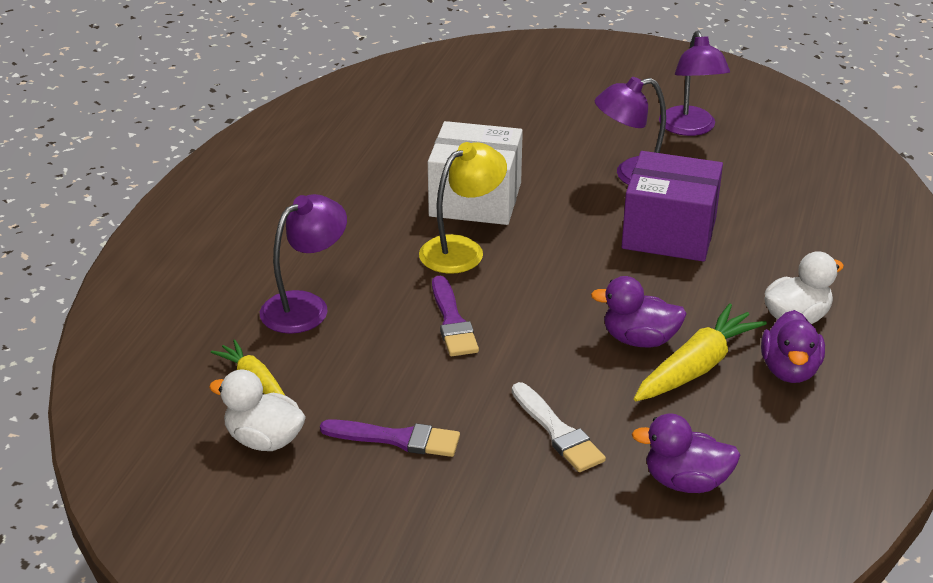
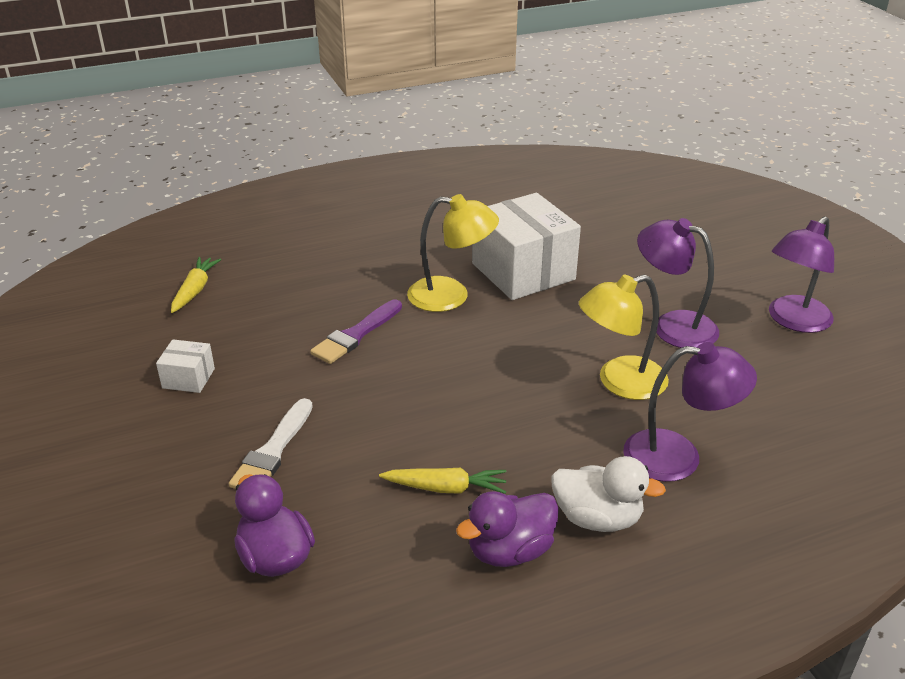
camera: 50 degrees right, 0 degrees up
(264, 440) = (135, 325): white duck -> none
(305, 306) = (300, 268): purple lamp -> purple lamp (678, 456)
(397, 439) = (188, 378): purple brush -> white box
(639, 340) = (445, 437): purple duck -> none
(669, 233) = (620, 382): purple box -> yellow lamp
(696, 367) = (446, 488): yellow carrot -> yellow carrot, size x0.62

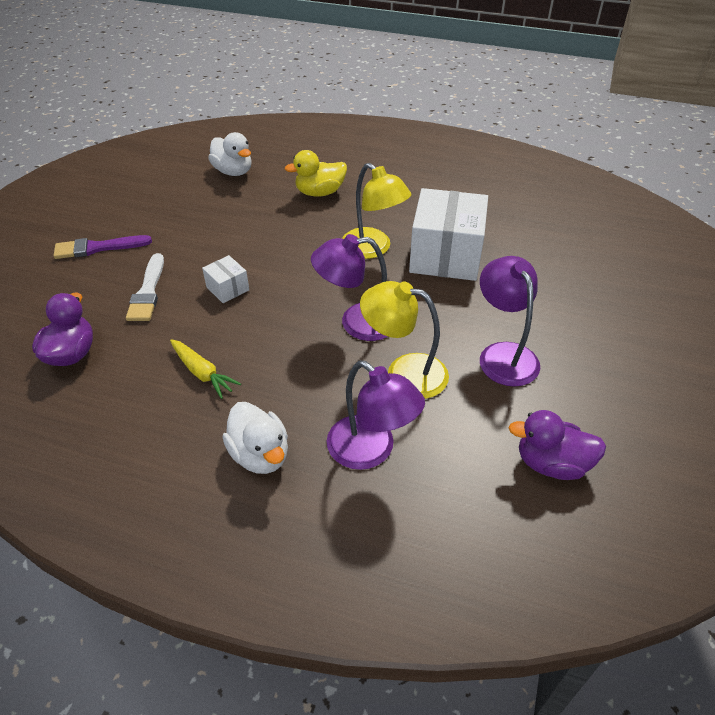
camera: 40 degrees right, 10 degrees up
(188, 378) = (164, 224): white box -> white box (227, 288)
(195, 290) = (233, 172): yellow carrot -> white duck
(273, 451) = (148, 292): white brush -> white brush turned 60 degrees counterclockwise
(325, 269) = (320, 192): none -> yellow duck
(356, 335) = (281, 245): purple brush -> purple brush (97, 248)
(510, 551) = (183, 437): purple duck -> purple duck (551, 464)
(793, 321) = (615, 408): purple lamp -> purple lamp (357, 322)

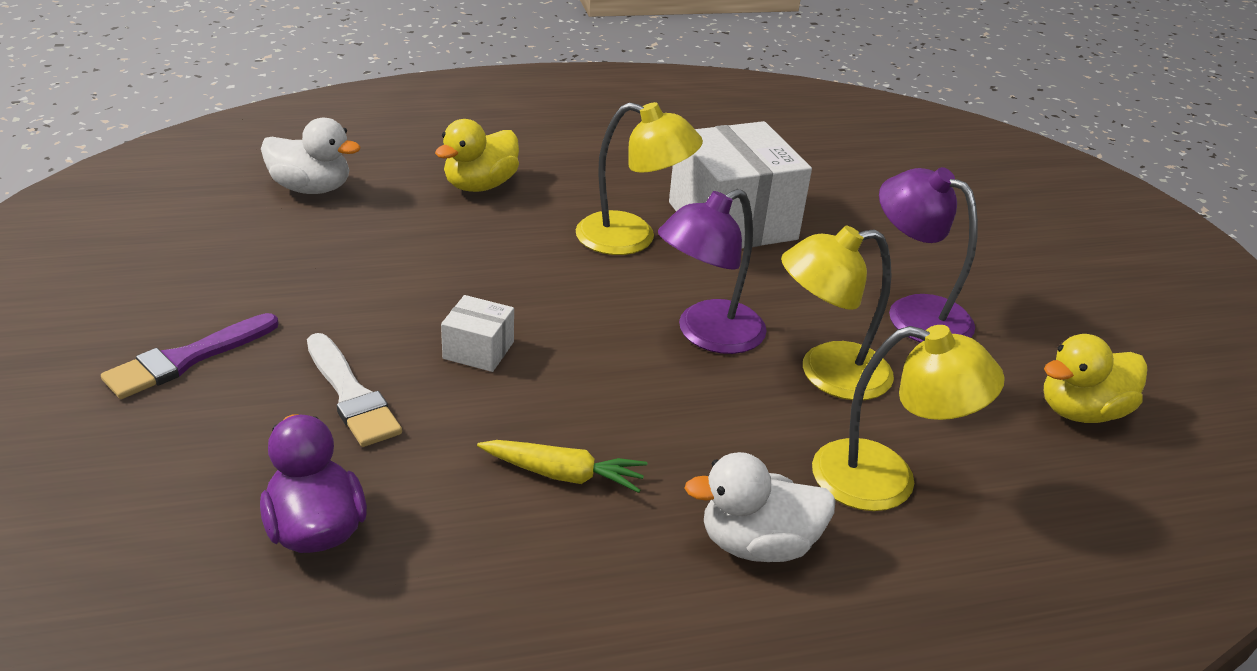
camera: 35 degrees left, 10 degrees down
(260, 454) = (757, 544): white duck -> white duck turned 150 degrees clockwise
(371, 451) = (886, 480): purple lamp -> yellow lamp
(551, 464) = (1081, 411): purple duck -> yellow duck

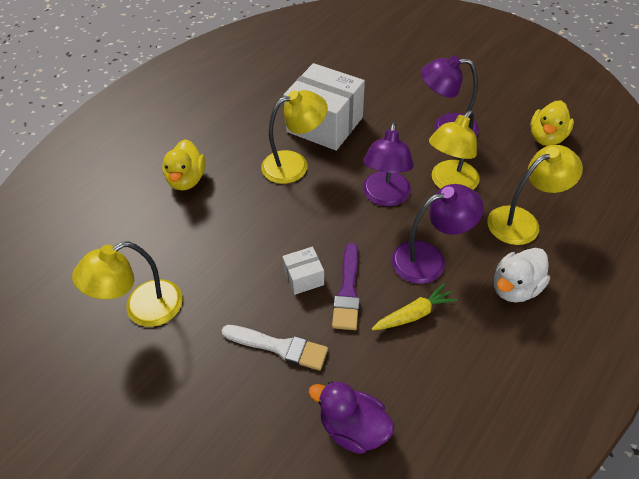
camera: 35 degrees left, 15 degrees up
(186, 359) = (174, 392): purple brush -> purple brush (347, 291)
(264, 269) = (143, 309): none -> yellow lamp
(311, 188) = (100, 241): white duck -> none
(673, 433) = (429, 259): none -> purple lamp

